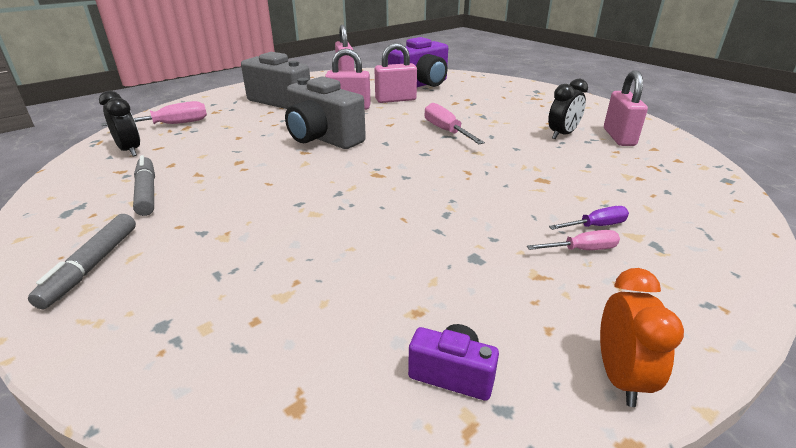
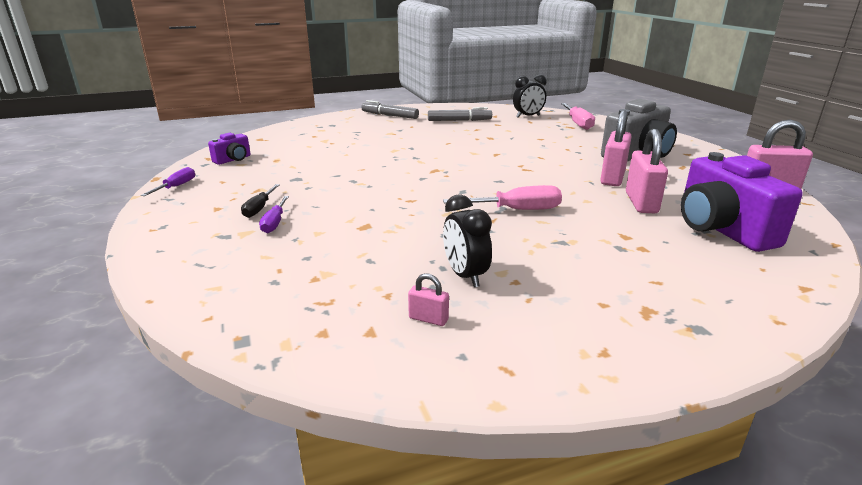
camera: 110 degrees right, 5 degrees down
(323, 138) = (523, 161): grey camera -> none
(582, 250) = (259, 209): pink screwdriver -> black screwdriver
(619, 137) = (428, 319): pink padlock -> pink padlock, size x0.48
(620, 377) = (176, 186): orange clock -> purple screwdriver

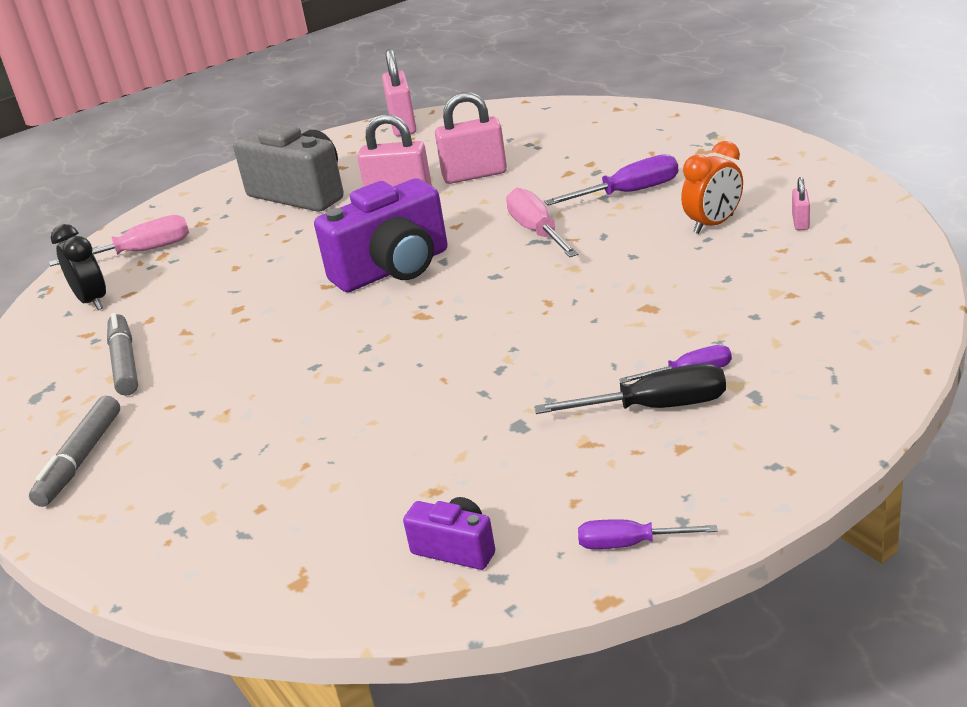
camera: 100 degrees left, 5 degrees up
(259, 209) = (656, 407): black screwdriver -> black screwdriver, size x1.60
(465, 276) = (713, 224): black clock -> orange clock
(562, 253) = (630, 192): none -> purple screwdriver
(721, 229) = (523, 138): purple camera -> purple camera (393, 269)

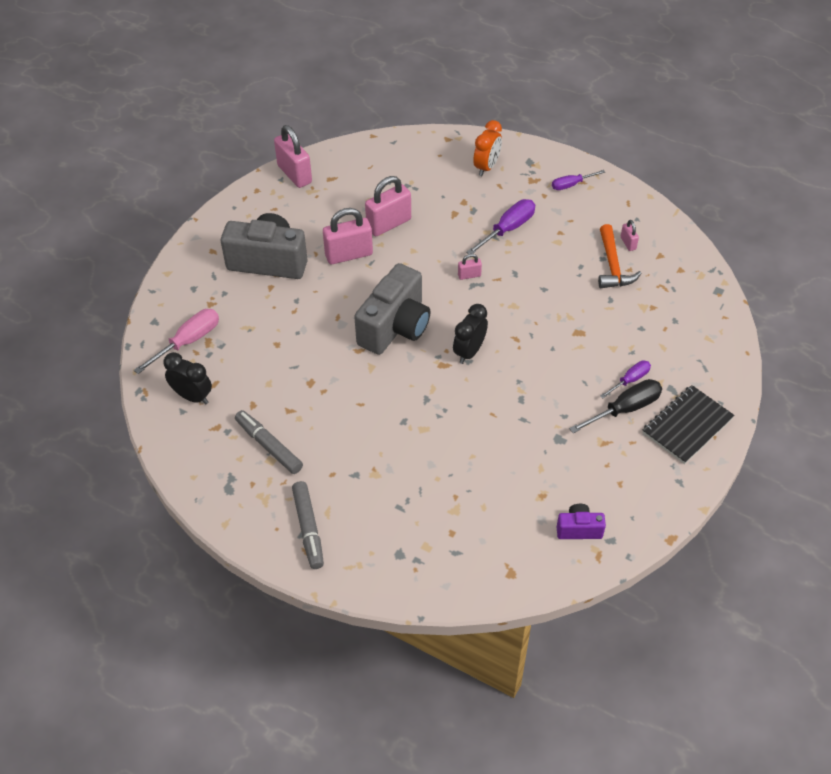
camera: 30 degrees left, 20 degrees up
(393, 269) = (395, 327): purple camera -> grey camera
(469, 307) = (469, 352): none -> black clock
(537, 231) = (469, 275): pink screwdriver -> pink padlock
(628, 544) = (662, 502): purple screwdriver -> purple screwdriver (571, 185)
(713, 224) = (578, 253): orange clock -> orange clock (486, 167)
(750, 447) = (687, 426): none -> black notebook
(758, 243) = (613, 266): none -> orange hammer

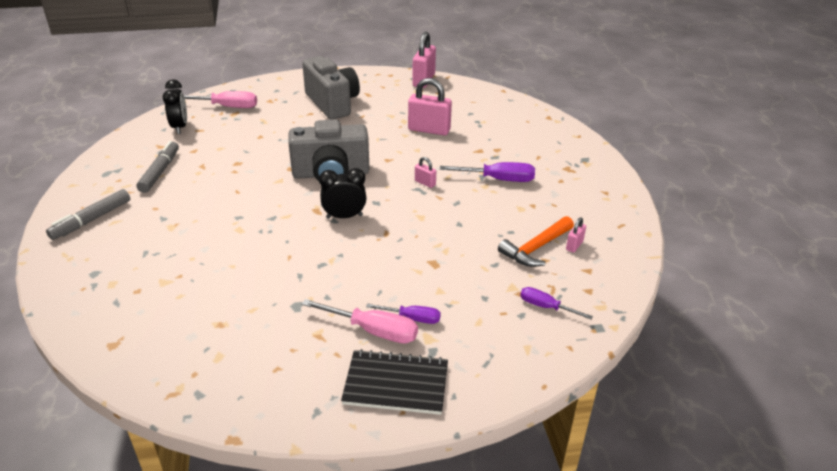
camera: 50 degrees right, 15 degrees down
(349, 255) = (377, 127): pink padlock -> none
(486, 167) = (547, 144): orange clock -> none
(571, 185) = (592, 188): purple screwdriver -> purple screwdriver (545, 307)
(579, 529) = (196, 365): purple camera -> none
(625, 409) = (374, 331): black screwdriver -> pink screwdriver

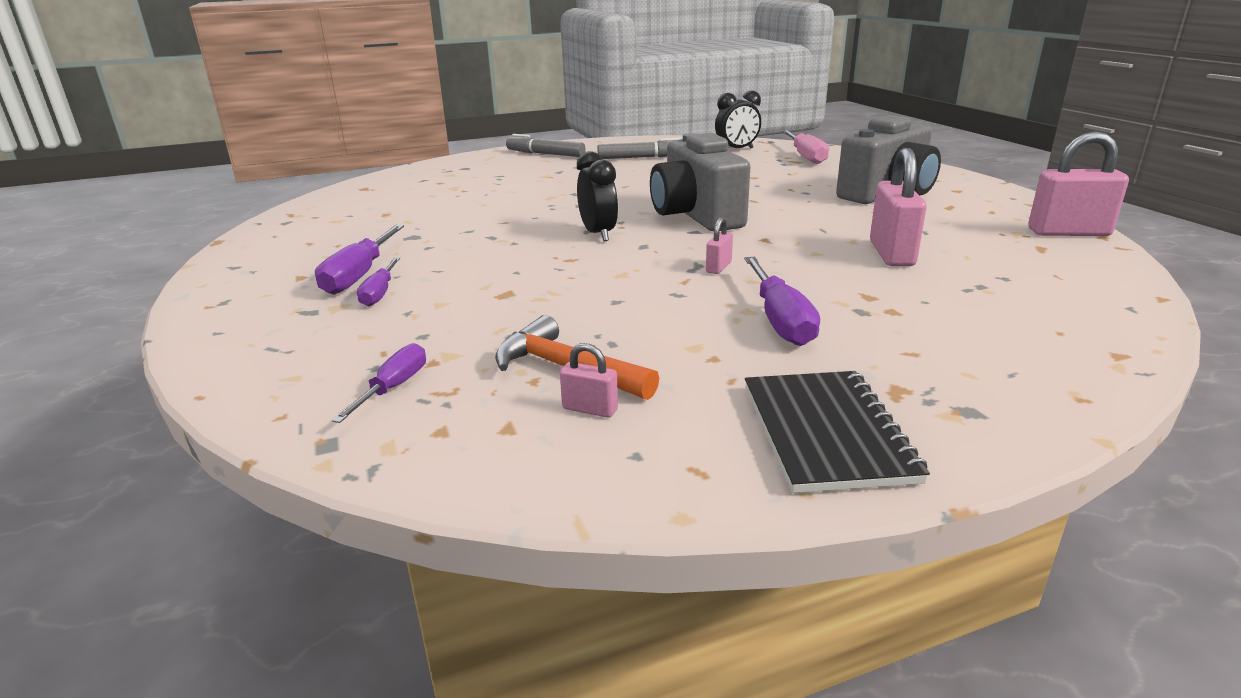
camera: 80 degrees right, 10 degrees down
(374, 331) = (359, 276): pink screwdriver -> purple screwdriver
(396, 384) = (256, 297): black notebook -> black notebook (826, 432)

